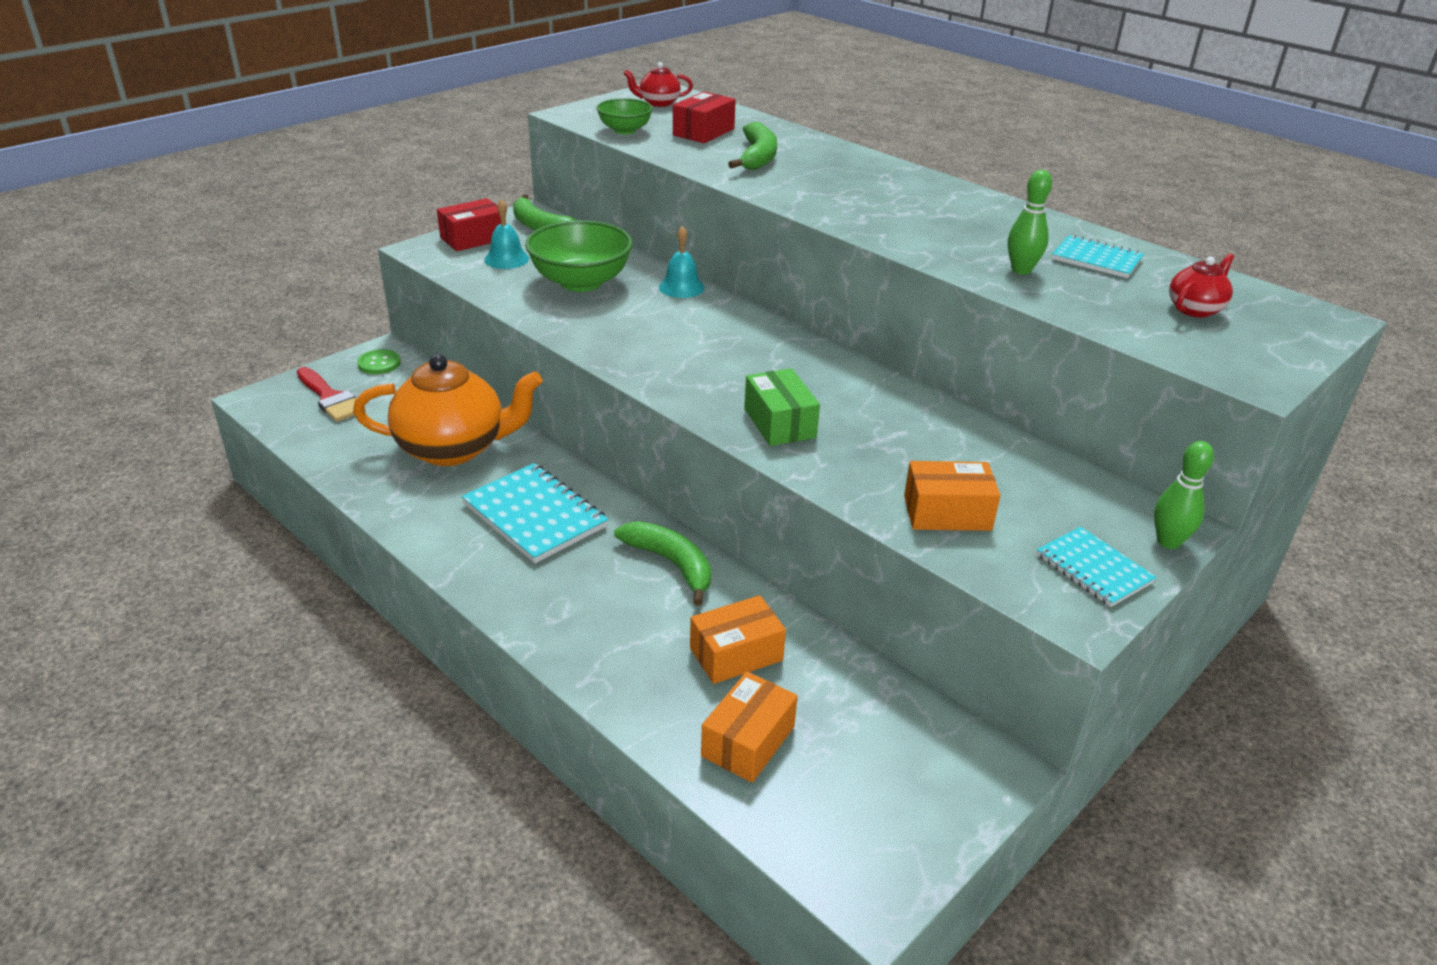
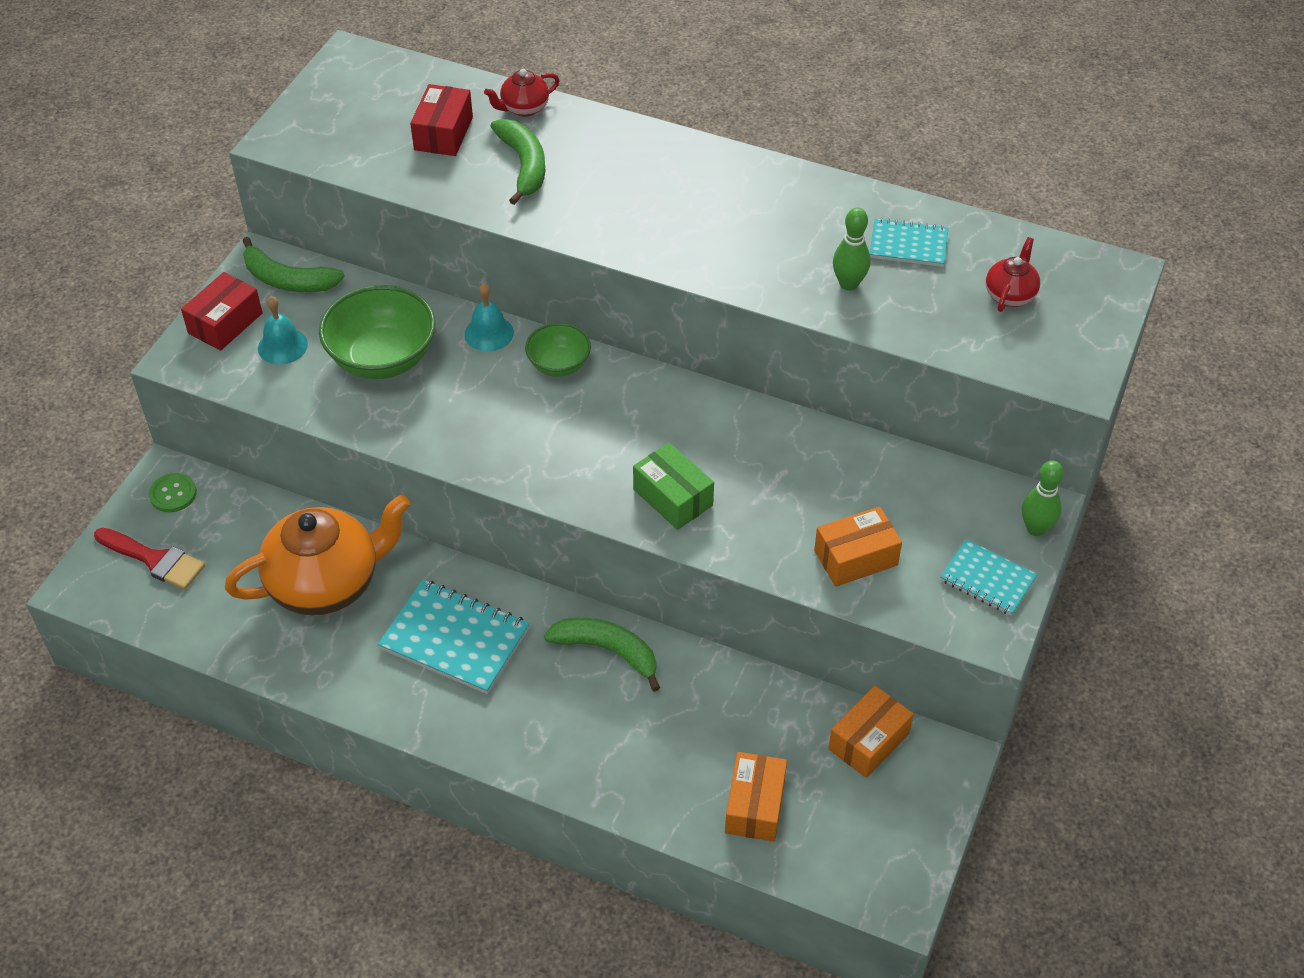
camera: 20 degrees left, 15 degrees up
(625, 130) = (358, 156): green bowl -> green bowl (559, 364)
(658, 103) = (363, 87): red teapot -> red teapot (524, 108)
(736, 654) = (707, 726): orange box -> orange box (868, 741)

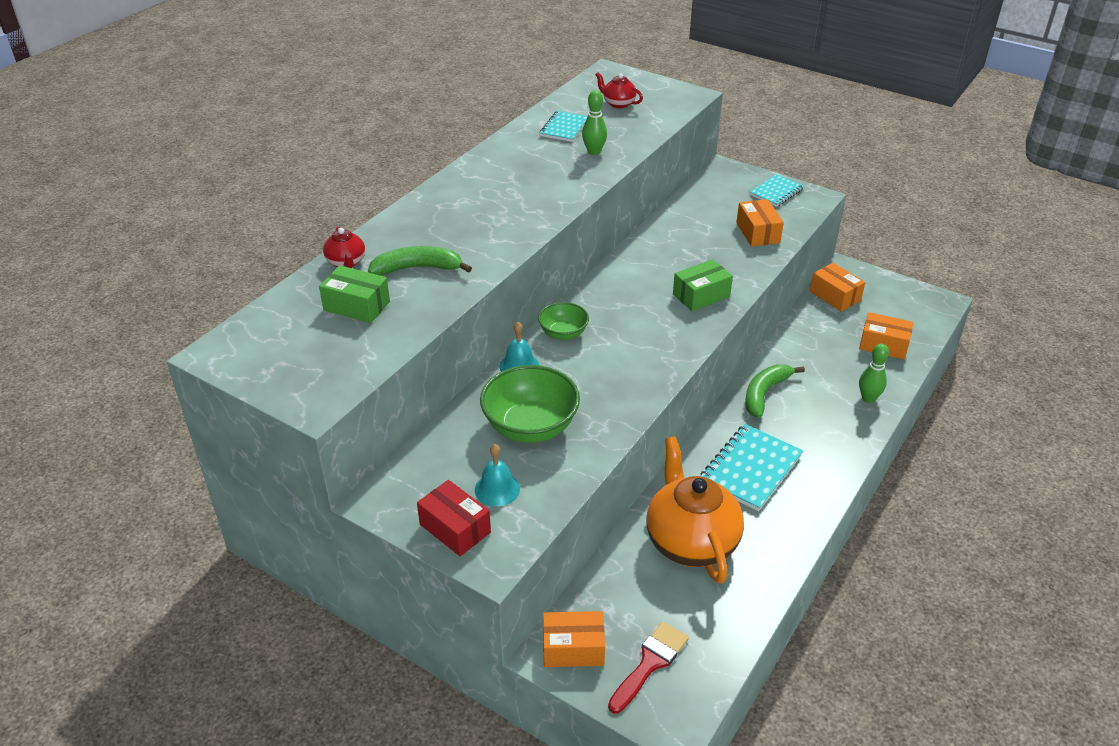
camera: 80 degrees left, 10 degrees down
(173, 494) = (573, 648): green button -> orange box
(288, 280) = (412, 482): green banana -> none
(443, 133) = (357, 306): red box -> green box
(1036, 528) = (740, 172): green bowling pin -> green bowling pin (868, 398)

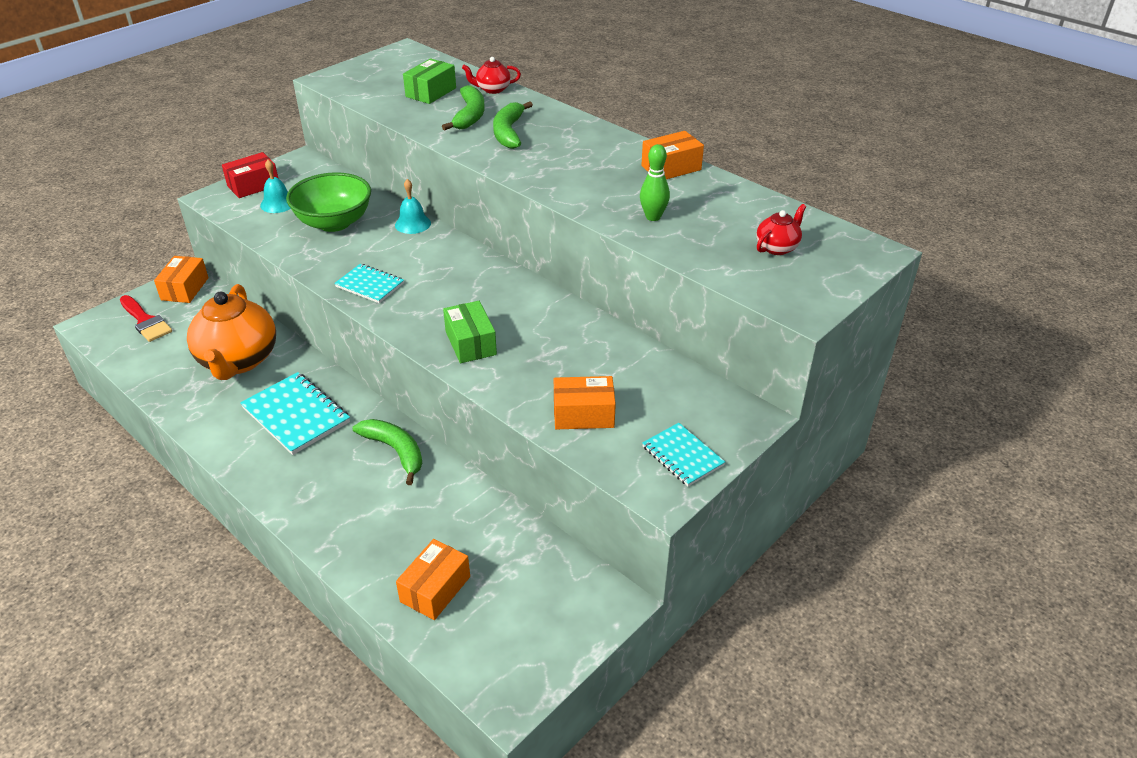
camera: 100 degrees right, 0 degrees up
(454, 238) = (509, 132): none -> green banana
(563, 333) = (446, 250): green bowl -> none
(564, 128) = (714, 204): turquoise notebook -> turquoise notebook (370, 285)
(690, 541) = (238, 361): orange teapot -> orange teapot turned 90 degrees clockwise
(835, 296) = (553, 569): orange box -> orange box (671, 168)
(868, 398) = (347, 539): green bowling pin -> none

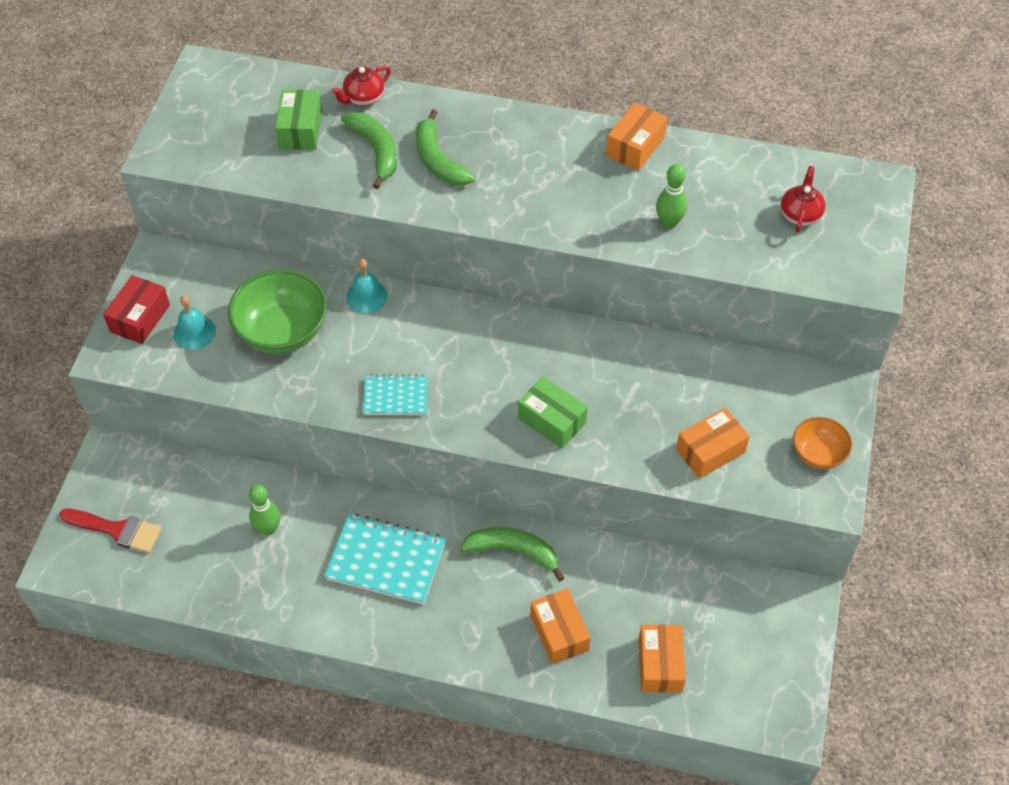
camera: 30 degrees left, 15 degrees up
(185, 289) = (118, 469): orange box -> orange box (559, 632)
(238, 361) = (268, 528): orange teapot -> green bowling pin
(682, 456) = (818, 454): turquoise notebook -> orange bowl

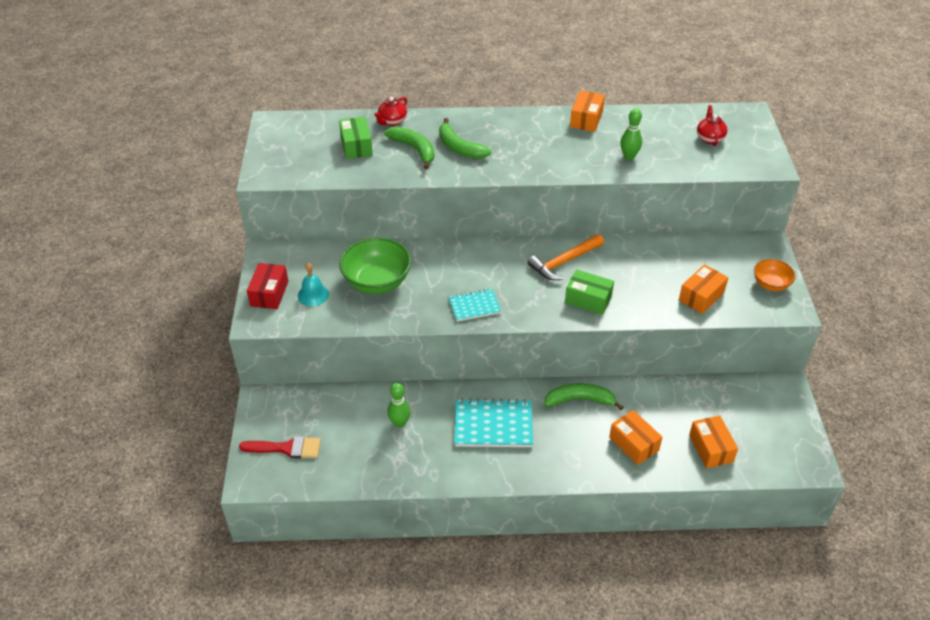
camera: 15 degrees left, 10 degrees down
(367, 296) = (427, 250): turquoise bell -> none
(543, 354) = (564, 262): none -> orange hammer

